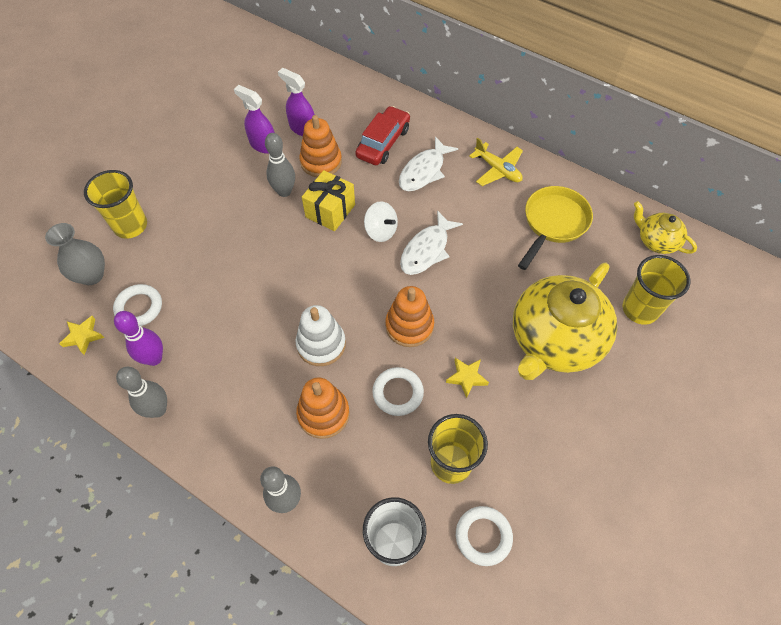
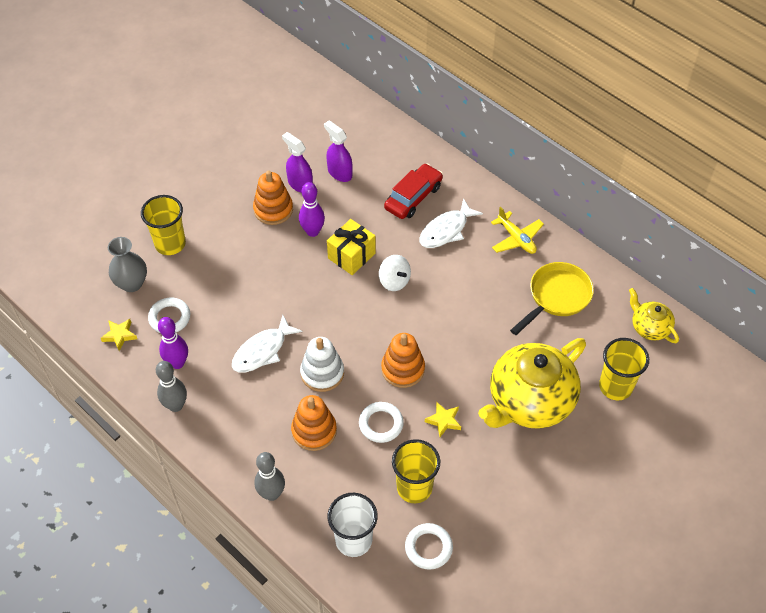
camera: 10 degrees right, 5 degrees down
(284, 191) = (312, 231): grey bowling pin -> purple bowling pin
(321, 162) = (351, 208): orange stacking toy -> orange stacking toy (273, 209)
(427, 250) = (433, 304): white fish -> white fish (262, 351)

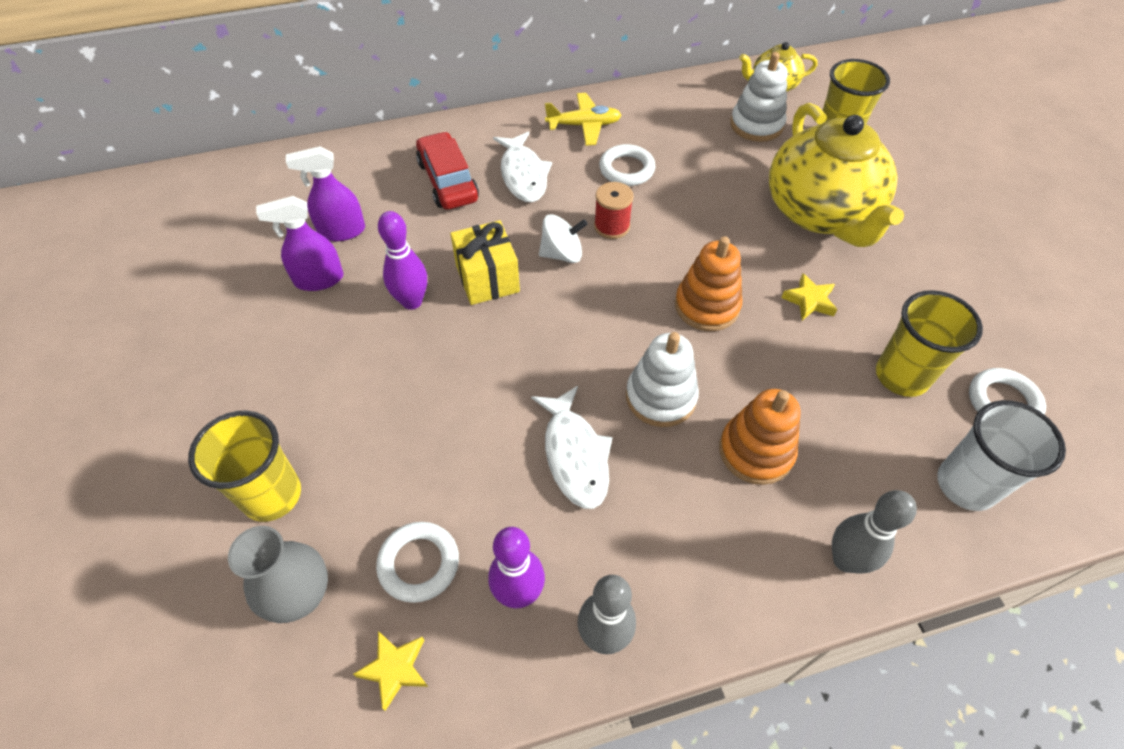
camera: 60 degrees left, 0 degrees up
(273, 209) = (333, 329): orange stacking toy -> none
(381, 424) = (782, 367): white ring -> white ring (626, 169)
(434, 295) = (612, 226): none -> red spool
(556, 297) = (688, 131): yellow pan -> none
(595, 334) = (756, 125): none -> white stacking toy

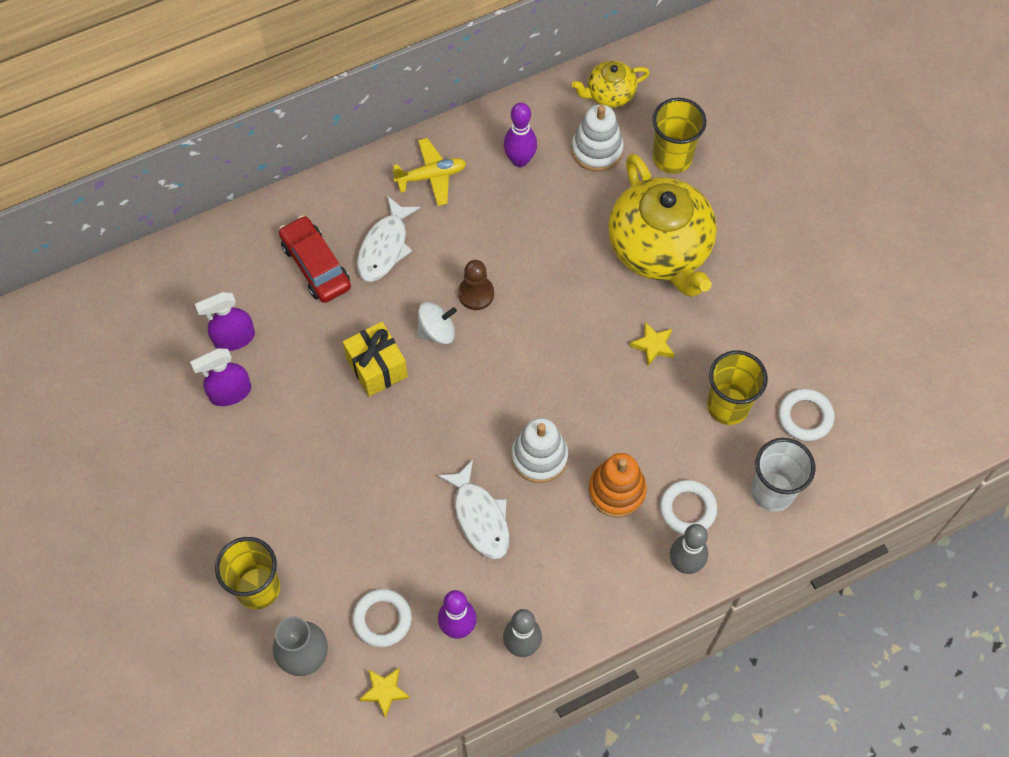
camera: 10 degrees left, 10 degrees up
(412, 301) = (317, 401): purple bowling pin -> purple bowling pin (520, 160)
(523, 175) = (385, 247): white fish -> white fish turned 45 degrees clockwise
(612, 226) = (476, 294): red spool -> brown pawn
(626, 169) = (480, 225): white ring -> white ring (687, 509)
(706, 306) = (568, 365): orange stacking toy -> none

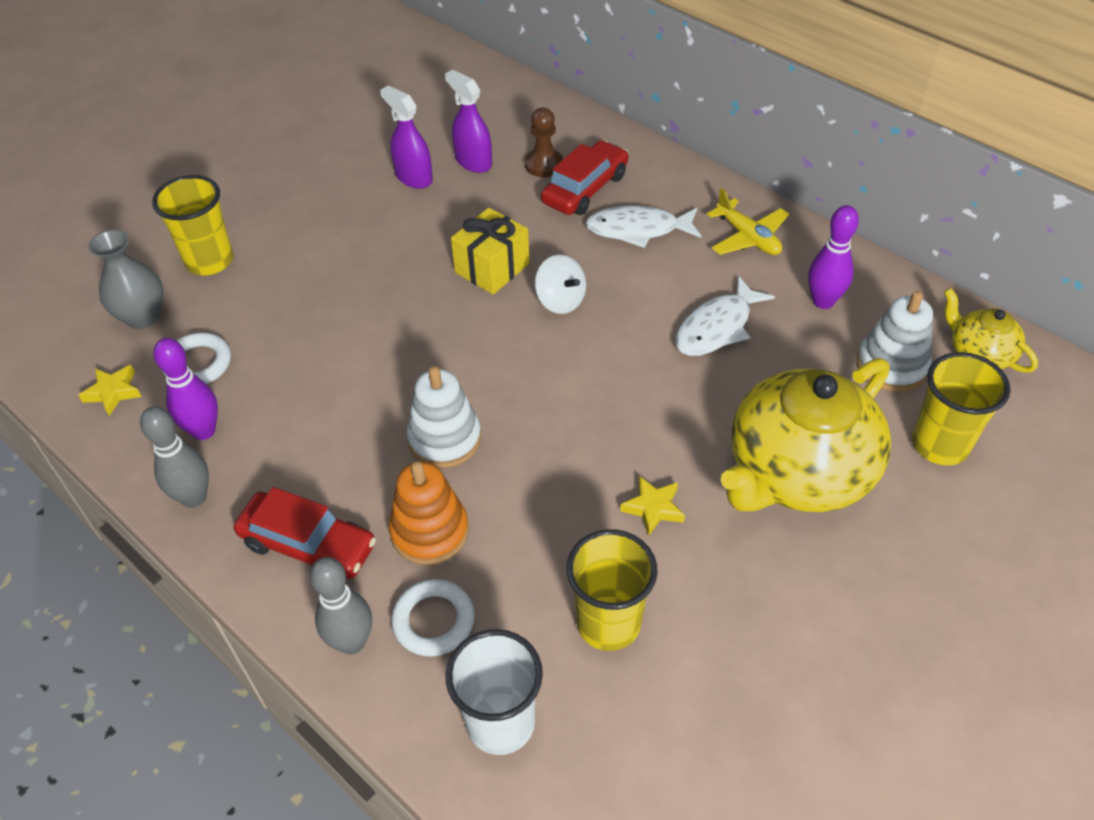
camera: 70 degrees right, 15 degrees down
(476, 294) = (626, 318): brown pawn -> brown pawn (544, 164)
(480, 517) = (346, 408): white fish -> white fish (717, 327)
(596, 573) = (308, 545): none -> red car
(805, 417) = (640, 733): white ring -> none

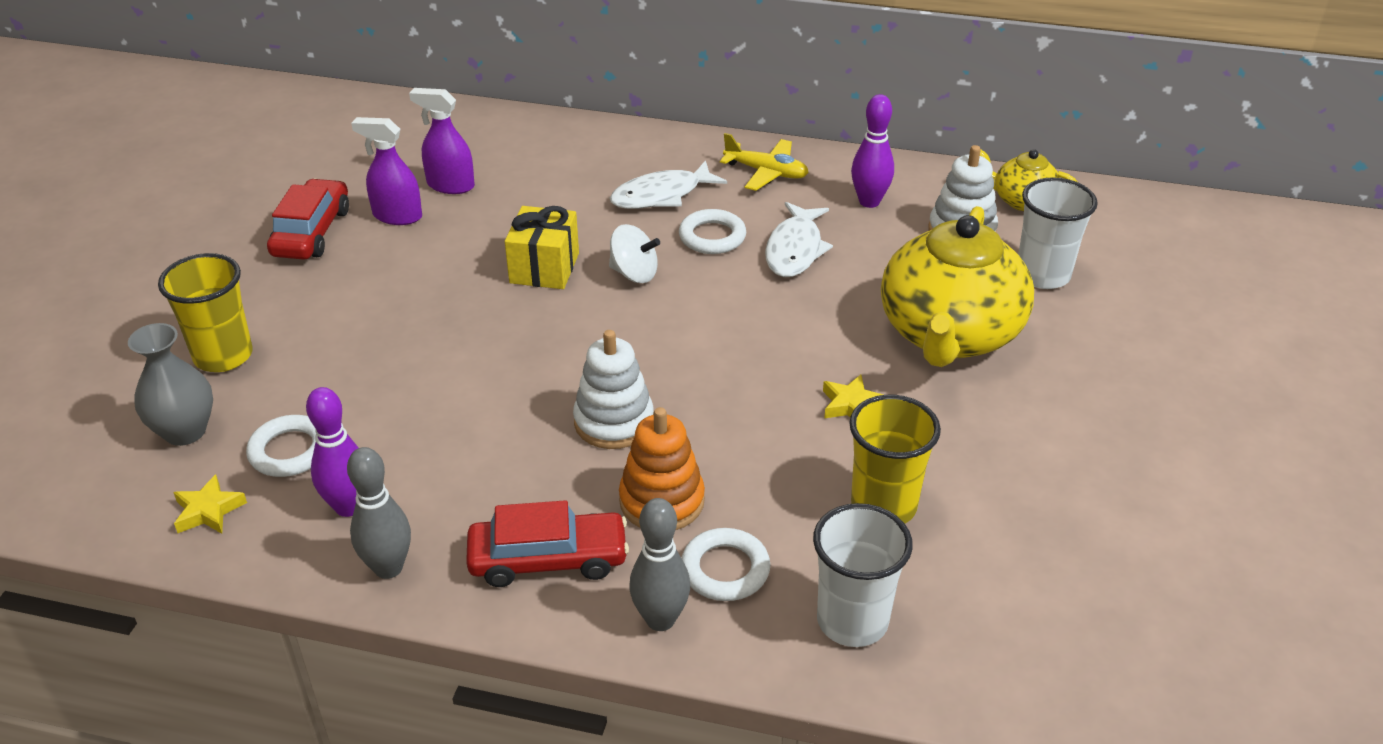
camera: 30 degrees left, 10 degrees down
(544, 164) = (525, 168): brown pawn -> none
(585, 189) = (583, 177): red car -> red car (312, 232)
(652, 287) = (712, 237): none -> white ring
(939, 444) = (1043, 275): yellow cup -> white cup

